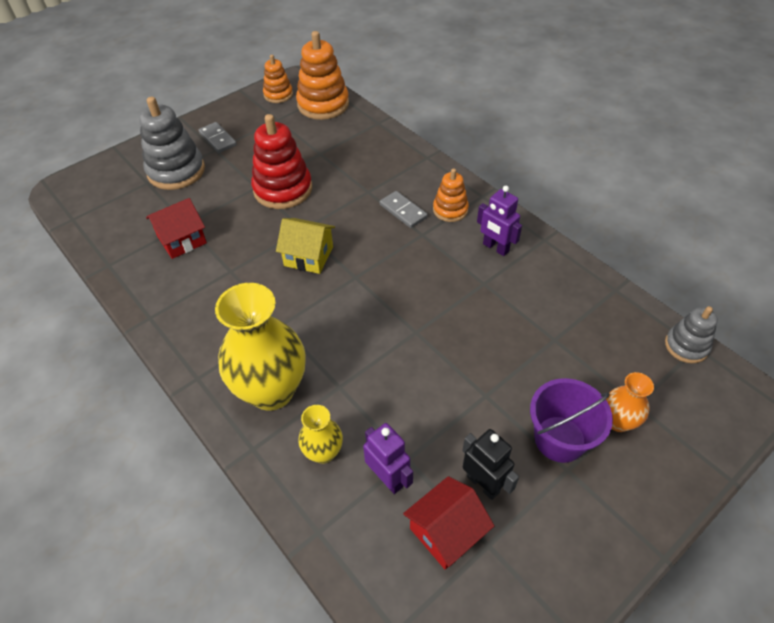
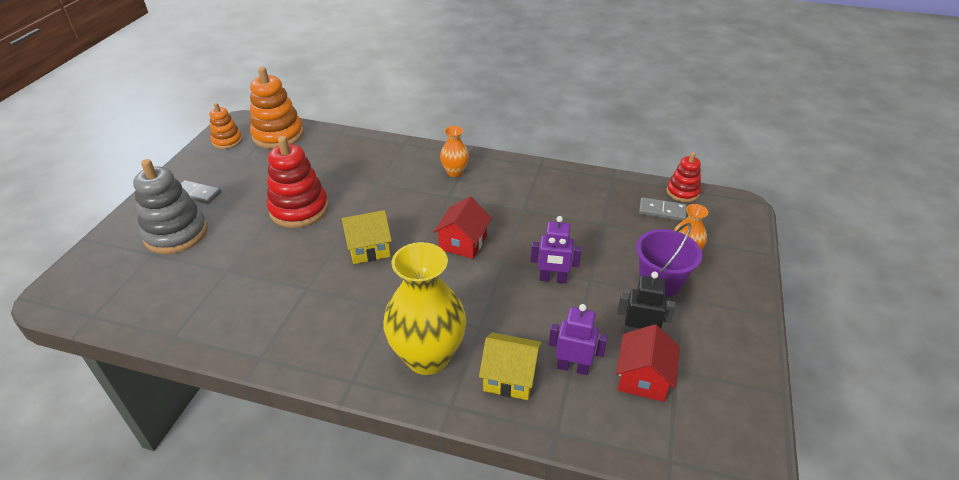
camera: 35 degrees left, 10 degrees down
(182, 240) = (235, 285): red house -> red house (463, 242)
(323, 452) = (510, 377): yellow vase -> yellow house
(403, 211) = (419, 186): grey domino -> grey domino (662, 211)
(450, 210) = (455, 172): orange stacking toy -> orange vase
(495, 248) = (511, 184): purple robot -> purple robot (553, 279)
(686, 346) = (682, 192): grey stacking toy -> red stacking toy

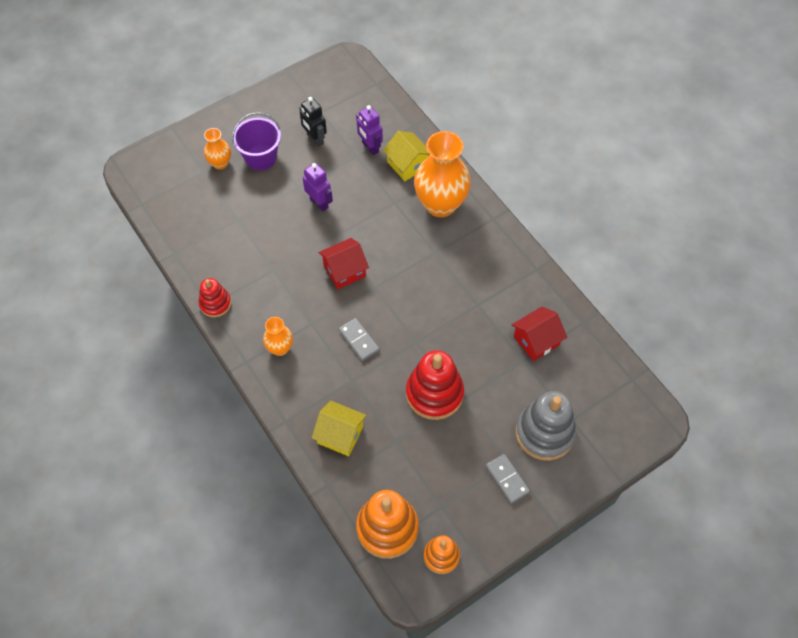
camera: 140 degrees left, 20 degrees up
(369, 248) = (412, 312): yellow house -> yellow house (340, 435)
(428, 357) = (440, 204): yellow vase -> orange vase
(643, 378) = (342, 119): red house -> red house (536, 340)
(662, 211) = (185, 201): grey domino -> grey domino (358, 340)
(682, 192) = (148, 205): red stacking toy -> red stacking toy (215, 303)

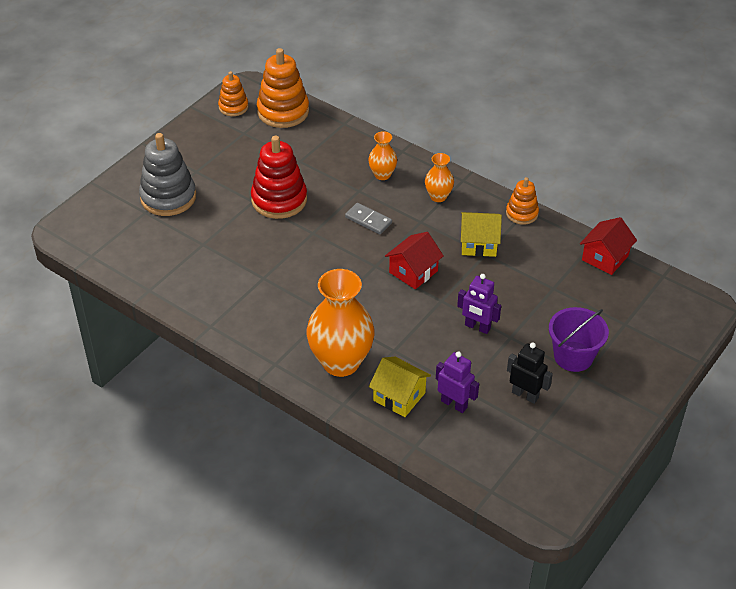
camera: 160 degrees right, 15 degrees down
(215, 303) = (522, 213): red stacking toy -> orange stacking toy
(220, 163) = (613, 337): orange vase -> orange vase (382, 175)
(340, 435) = (350, 154): yellow house -> yellow house (479, 244)
(507, 479) = (193, 161): grey domino -> none
(536, 340) = (194, 263): red house -> red house (605, 258)

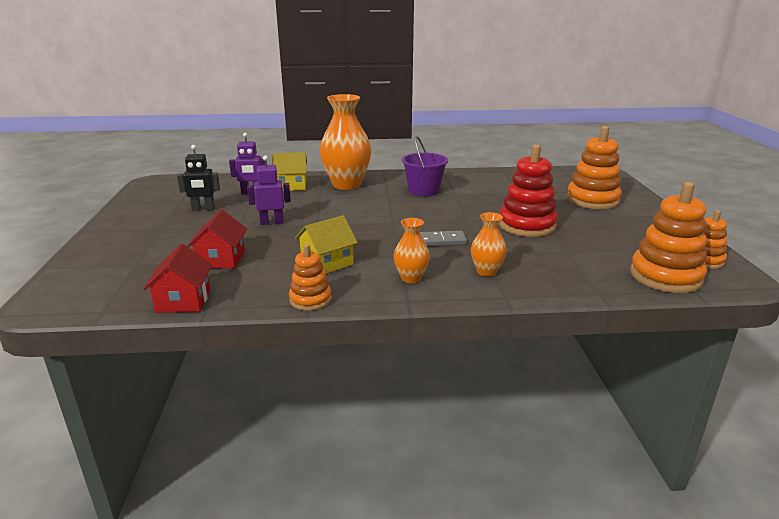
camera: 140 degrees right, 20 degrees down
(168, 197) = (592, 200): grey stacking toy -> orange stacking toy
(413, 272) = (359, 229): red house -> red house (221, 259)
(573, 356) = (176, 234): purple bucket -> purple bucket (424, 190)

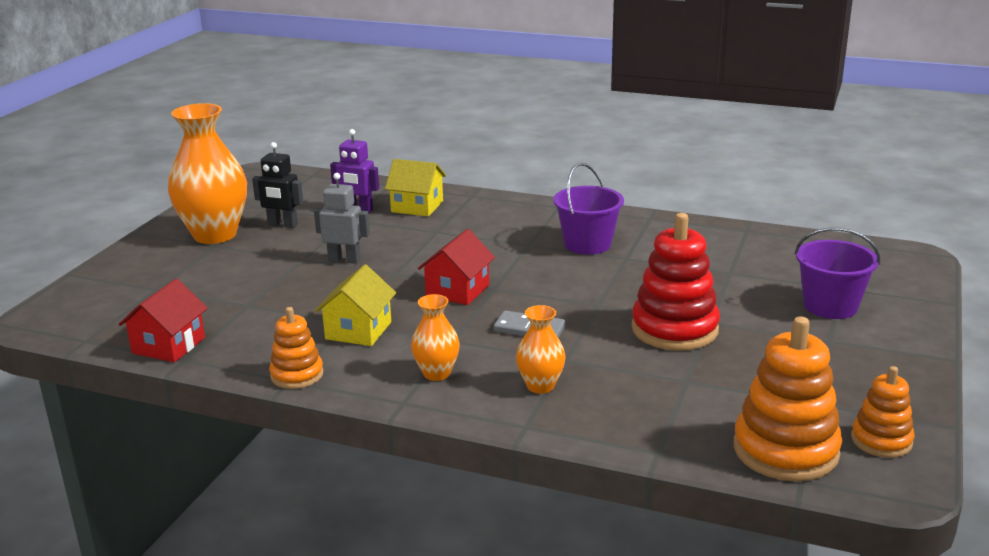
camera: 25 degrees right, 0 degrees up
(221, 259) = (246, 301): red house -> red house (457, 290)
(272, 222) = (344, 260): purple robot -> grey robot
(327, 262) = (358, 330): yellow house -> yellow house turned 60 degrees counterclockwise
(346, 184) = (490, 216): orange vase -> orange vase (215, 235)
(592, 200) = (830, 306): orange stacking toy -> purple bucket

